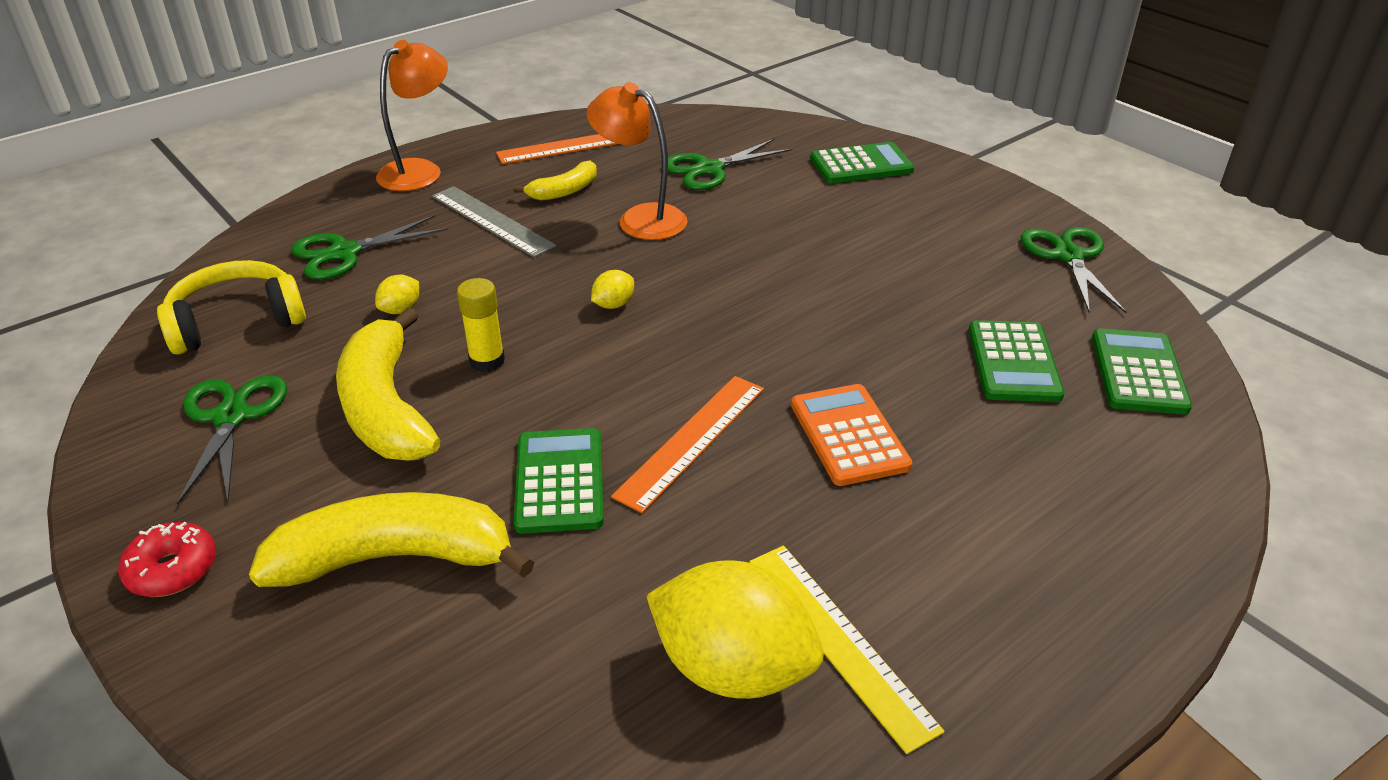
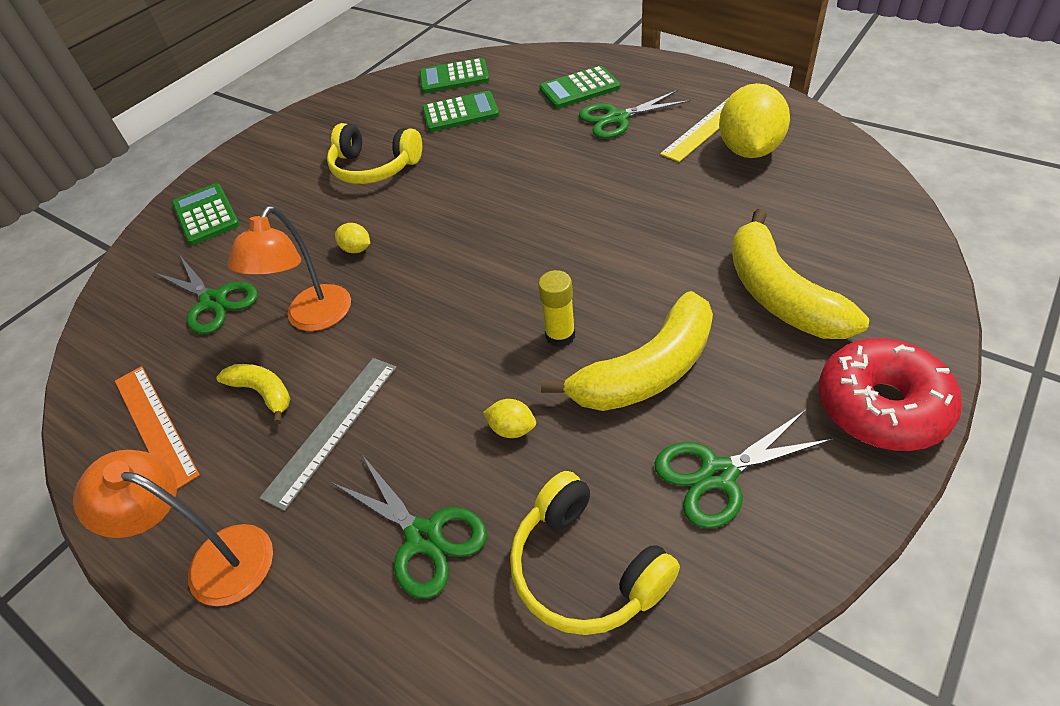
camera: 100 degrees left, 10 degrees up
(172, 569) = (881, 406): red donut -> red donut, size x1.79
(560, 481) = (665, 249): green calculator -> green calculator (579, 88)
(613, 305) = (456, 290): yellow lemon -> yellow lemon (356, 249)
(691, 440) = (594, 207): orange ruler -> none
(849, 435) = (556, 153): orange calculator -> none
(897, 274) = (374, 168): none -> yellow headphones
(1068, 256) = (336, 110): green scissors -> green scissors (617, 118)

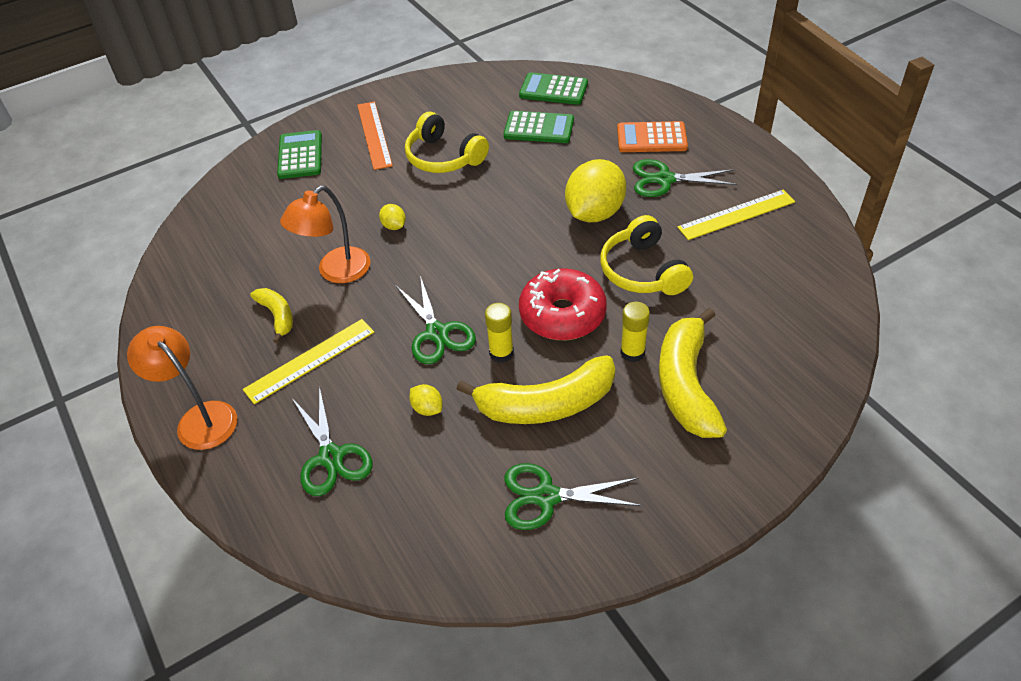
camera: 20 degrees right, 0 degrees up
(155, 425) = (199, 312): orange ruler -> orange ruler (374, 134)
(214, 301) = (275, 232): green scissors -> green scissors (437, 333)
(332, 429) = (310, 360): grey ruler -> yellow ruler
(579, 88) = (651, 138): green calculator -> orange calculator
(585, 568) = (420, 519): yellow headphones -> yellow headphones (642, 271)
(701, 283) = (632, 352): none -> yellow glue stick
(749, 150) = (754, 250): yellow lemon -> yellow lemon (594, 213)
(881, 406) = (697, 498): red donut -> red donut (562, 314)

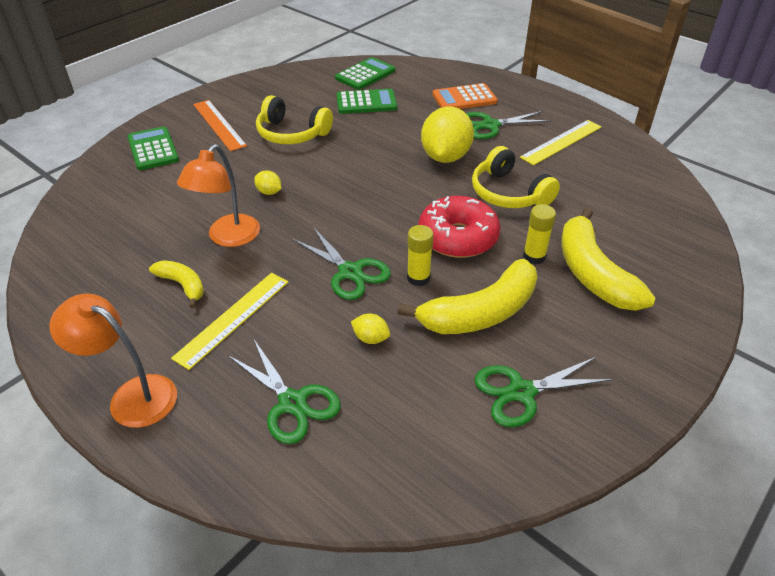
camera: 20 degrees left, 5 degrees down
(553, 90) = (365, 74): green calculator -> green calculator turned 135 degrees clockwise

